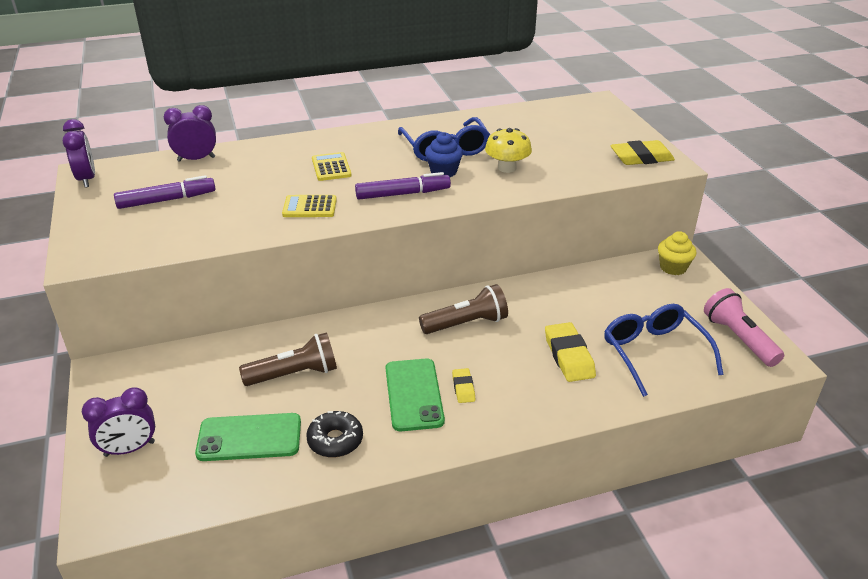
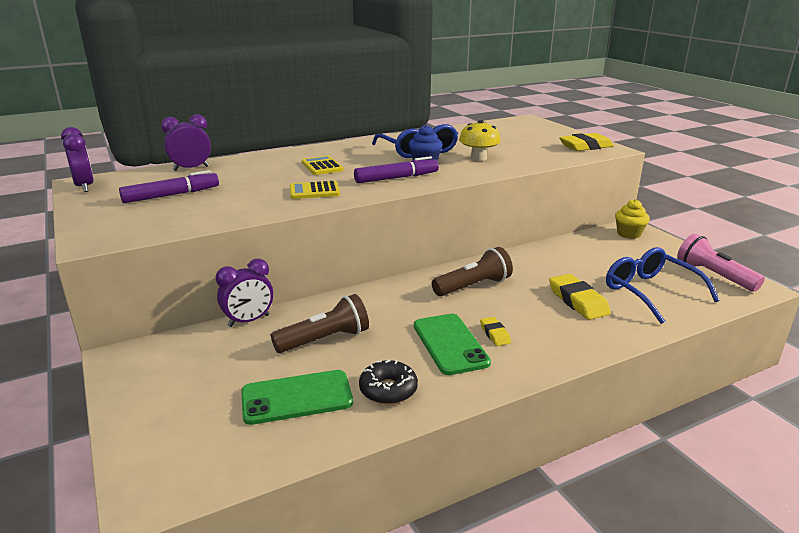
camera: 10 degrees left, 10 degrees down
(129, 449) = (166, 423): purple clock -> purple clock (249, 321)

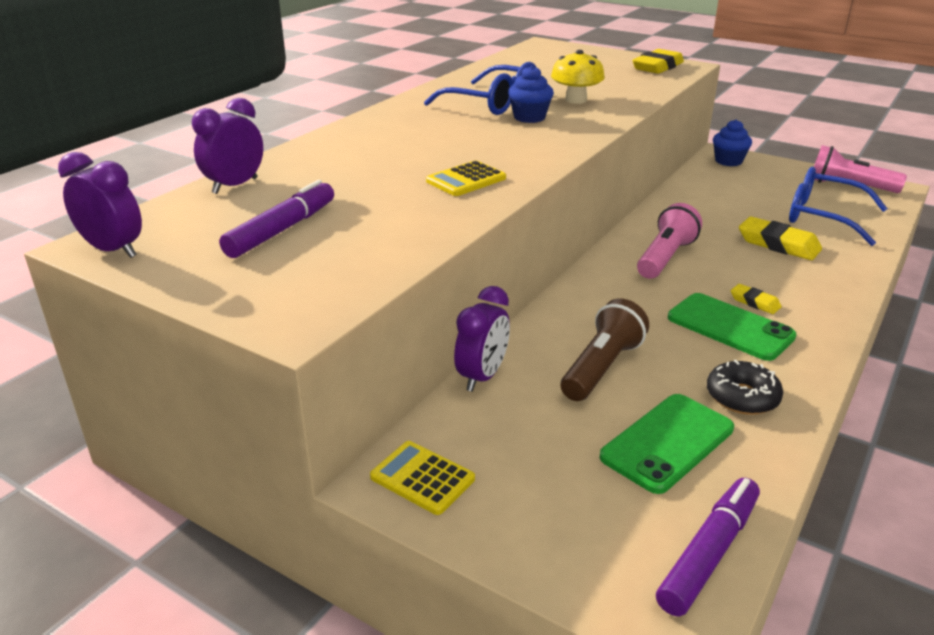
camera: 30 degrees left, 5 degrees up
(322, 166) = (414, 146): yellow calculator -> yellow calculator (422, 478)
(396, 178) = (531, 142): purple marker -> purple marker (709, 553)
(473, 286) = (665, 257): brown flashlight -> pink flashlight
(629, 234) = (728, 161): yellow cupcake -> blue cupcake

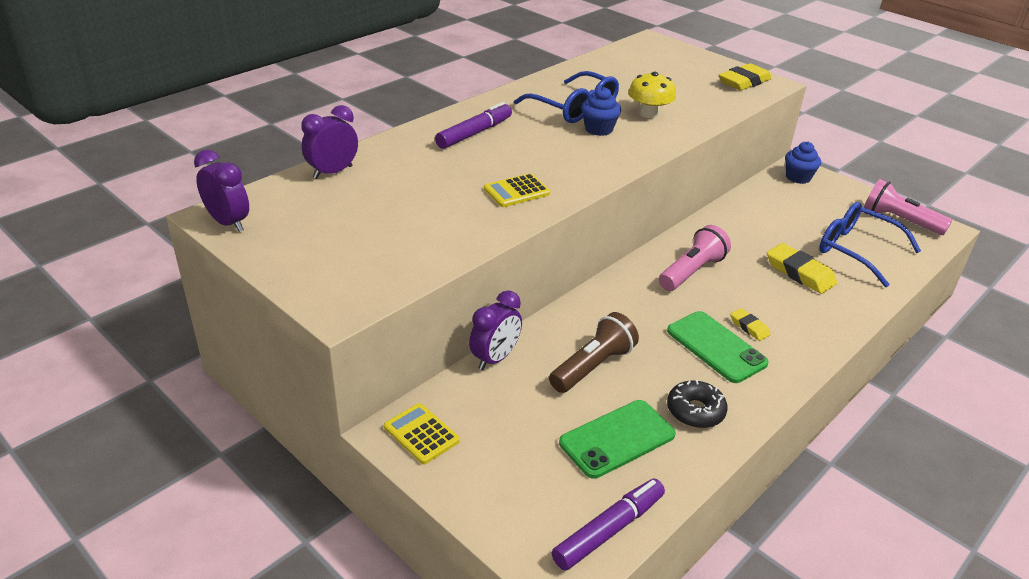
camera: 10 degrees right, 5 degrees up
(282, 230) = (356, 221): purple marker -> purple marker (474, 133)

